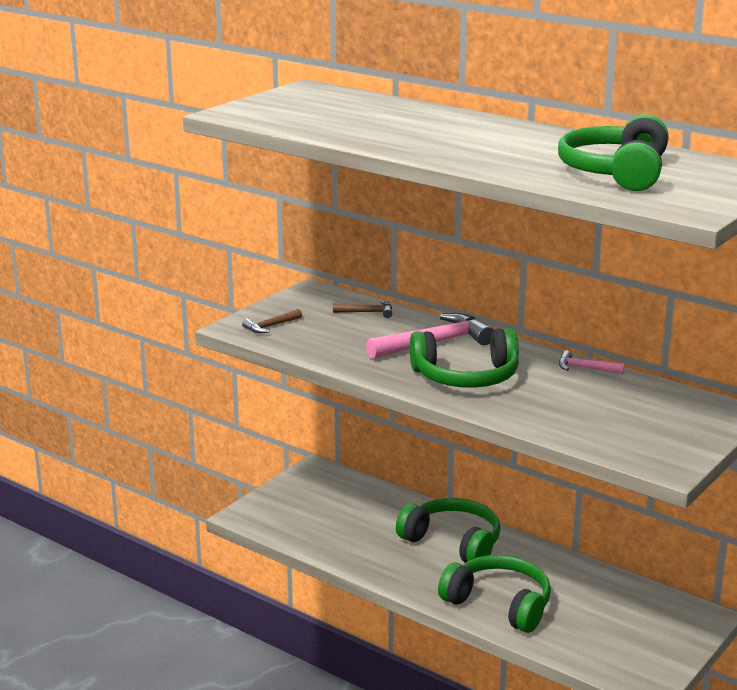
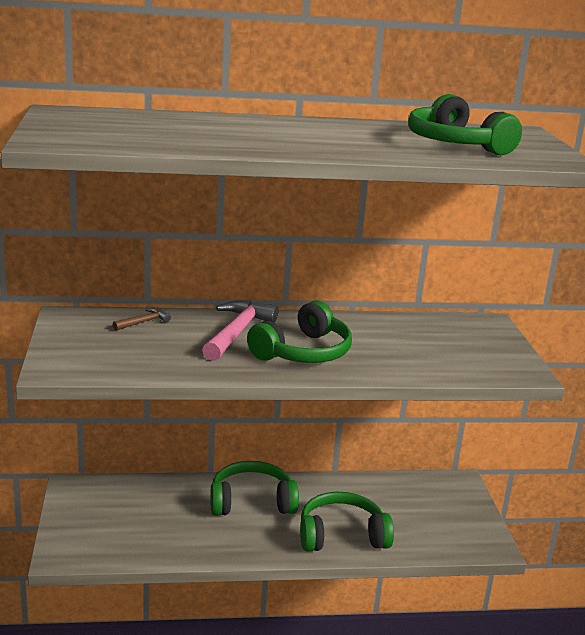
camera: 45 degrees left, 0 degrees up
(271, 326) = (82, 359): brown hammer -> none
(585, 368) = (365, 319): pink hammer -> none

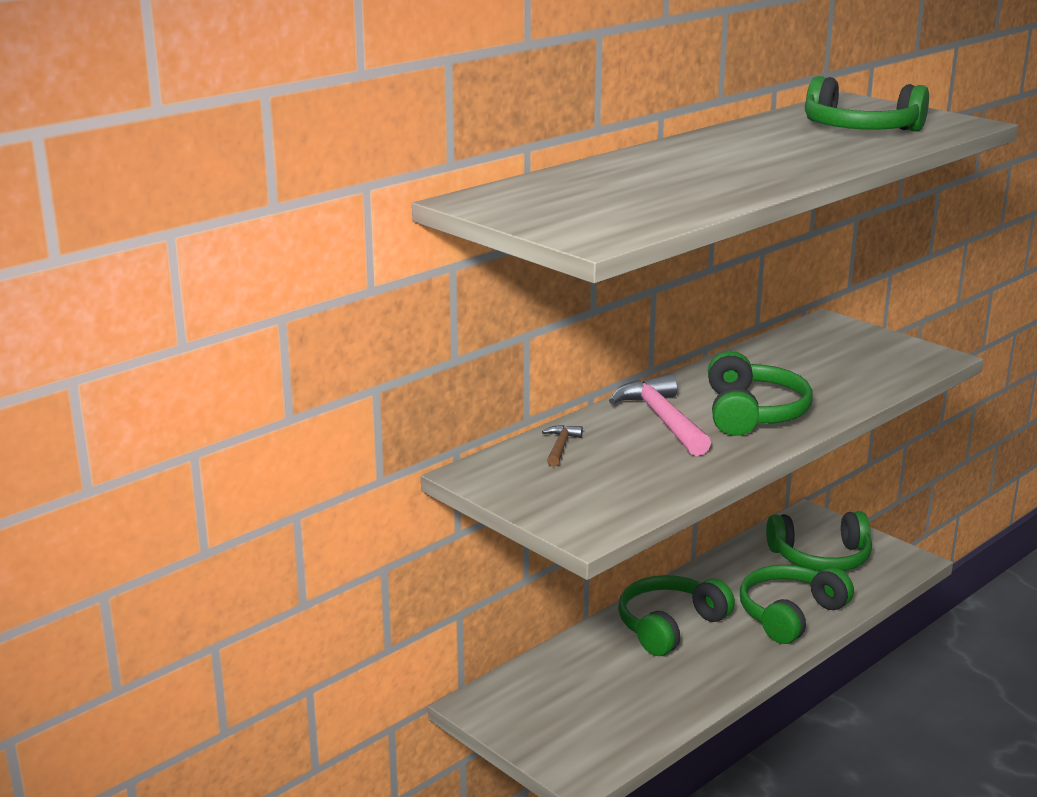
camera: 35 degrees left, 0 degrees up
(425, 512) = (821, 557): none -> green headphones

